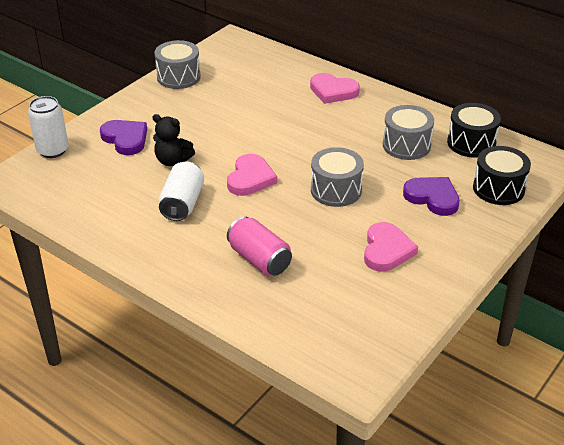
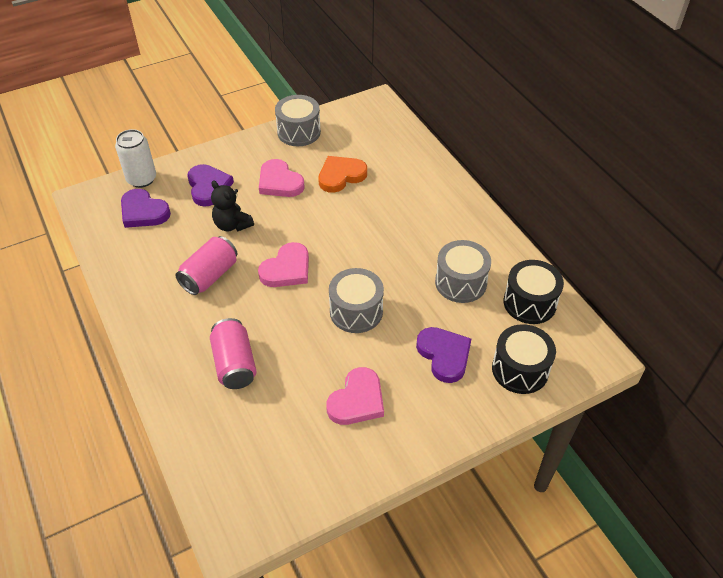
camera: 25 degrees right, 10 degrees up
(76, 174) = (143, 212): none -> purple heart
(182, 203) = (210, 276): white can -> pink can
(244, 99) = (341, 176): none -> orange heart
(333, 91) = (431, 193): pink heart -> pink heart (279, 182)

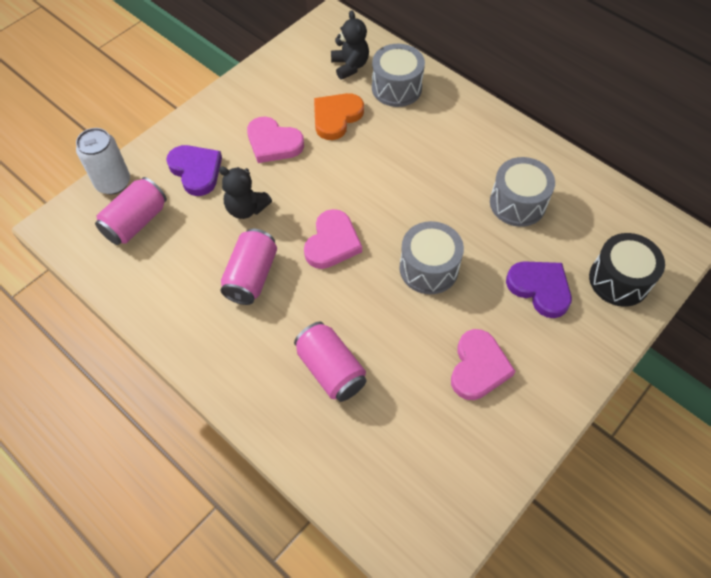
camera: 20 degrees left, 10 degrees up
(143, 212) = (136, 222): purple heart -> pink can
(299, 132) = (265, 78): grey drum -> grey drum (396, 88)
(373, 140) = (350, 66): none -> black teddy bear
(529, 303) = (594, 205): black drum -> none

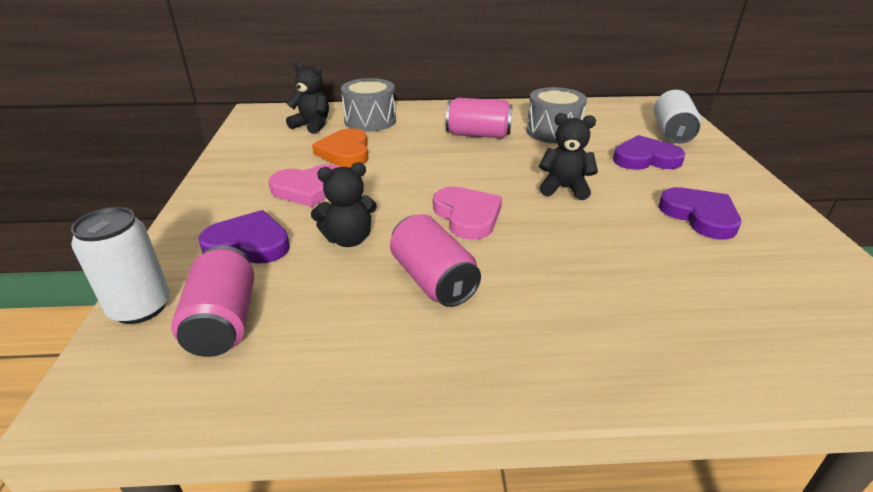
camera: 45 degrees left, 25 degrees down
(331, 370) = (620, 293): pink can -> pink can (478, 135)
(428, 268) = (564, 188): grey drum -> black teddy bear
(478, 367) = (700, 216): pink heart -> purple heart
(619, 280) = (672, 133): black drum -> white can

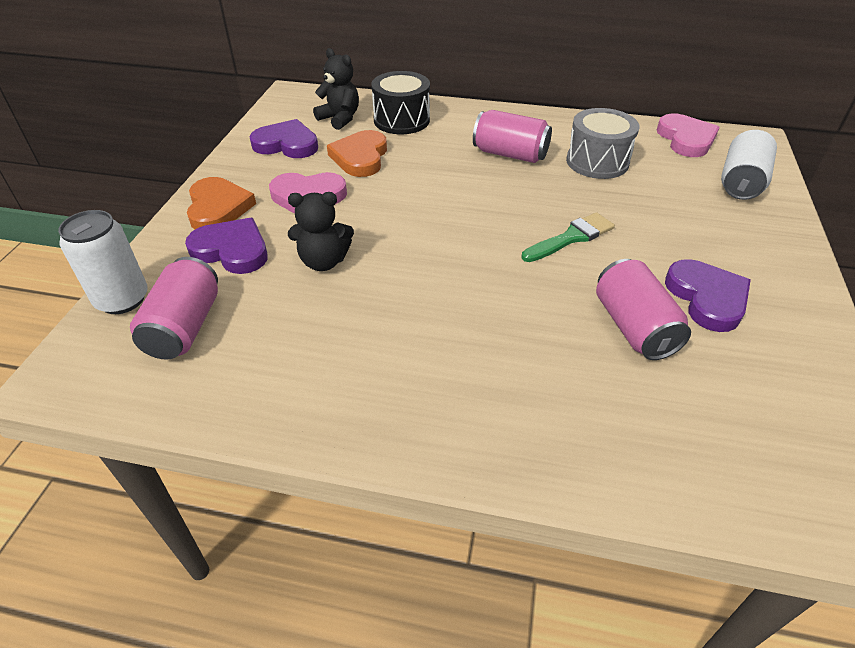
camera: 15 degrees right, 10 degrees up
(219, 210) = (218, 208): none -> orange heart
(370, 121) = (401, 120): grey drum -> black drum
(433, 280) = (384, 321): pink can -> pink can (634, 327)
(467, 216) = (451, 255): pink heart -> pink heart (686, 139)
(564, 188) = (571, 238): black teddy bear -> green brush
(645, 158) = (687, 213): purple heart -> purple heart (287, 144)

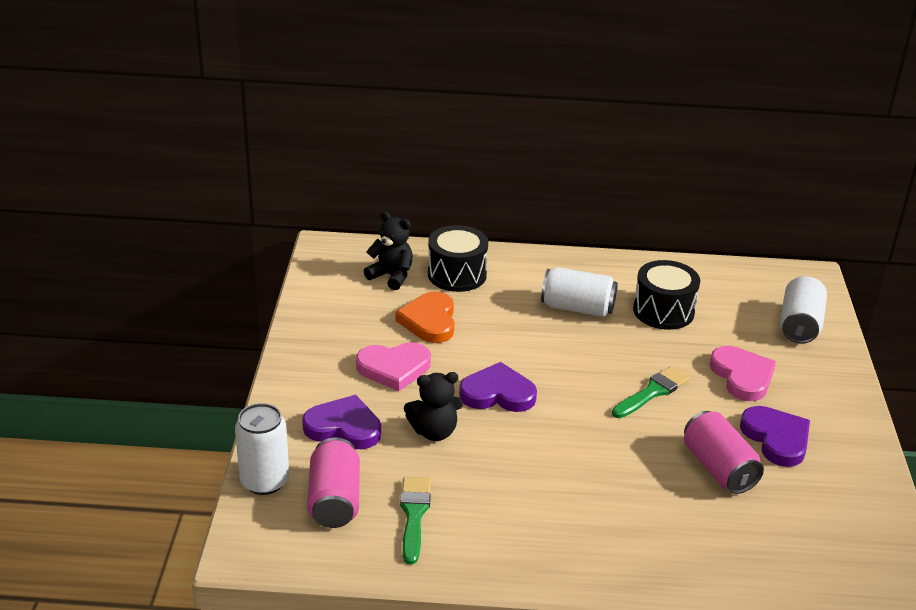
camera: 10 degrees left, 10 degrees down
(218, 208) = (310, 386): orange heart -> none
(264, 352) = (414, 515): none -> green brush
(287, 144) = (348, 310): purple heart -> purple heart (498, 393)
(510, 154) = (577, 308): pink can -> white can
(597, 162) = (663, 311): grey drum -> black drum
(686, 139) = (745, 280): pink heart -> pink heart (742, 376)

